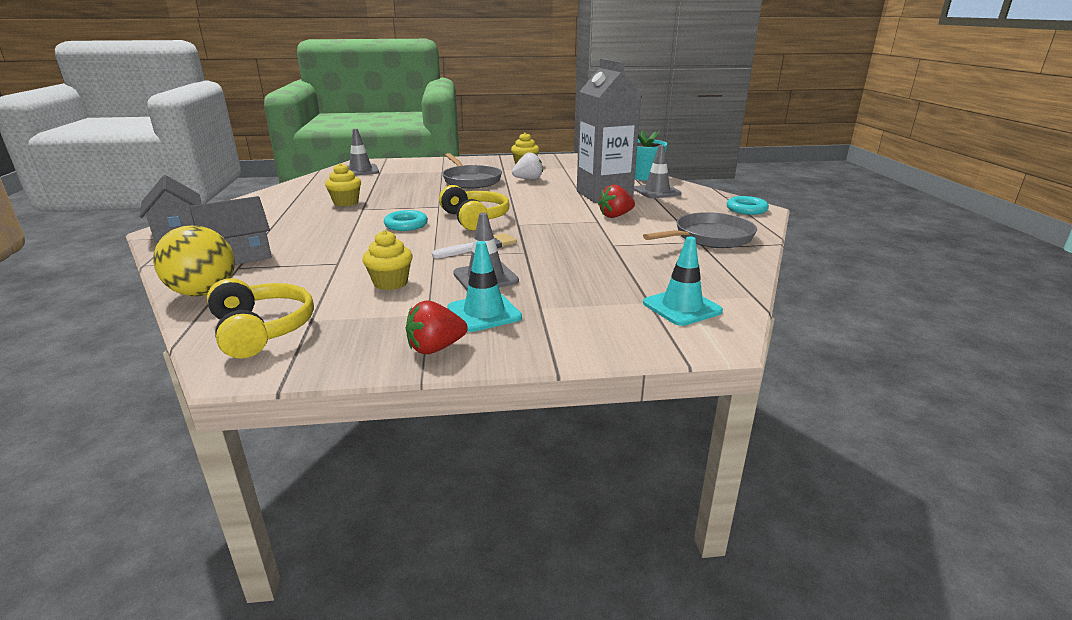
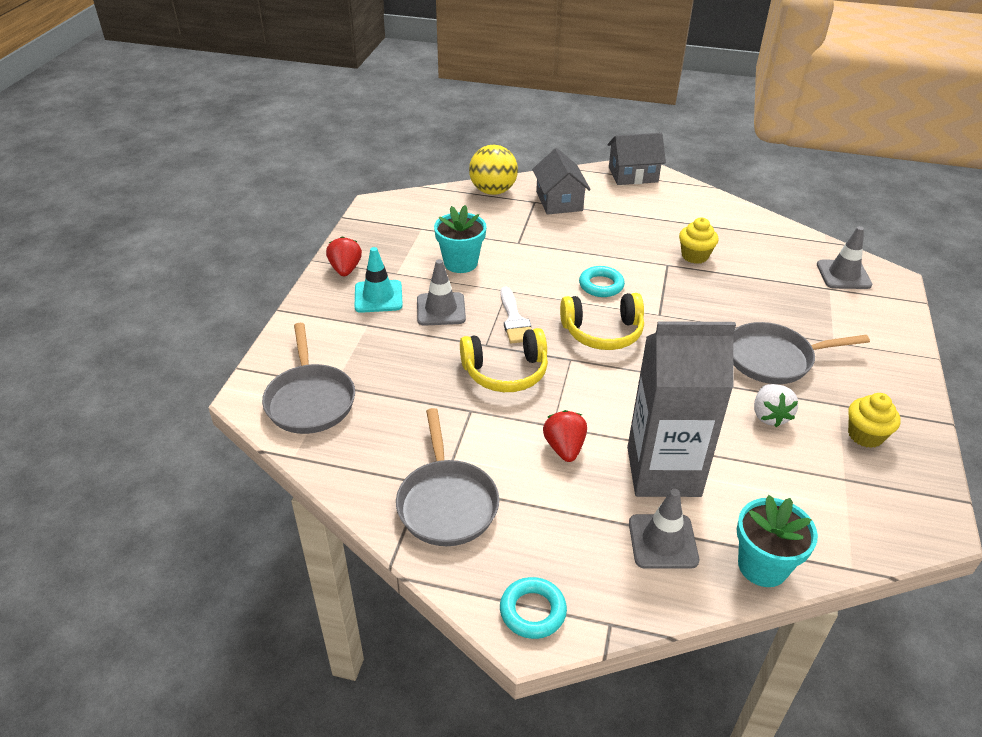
camera: 110 degrees right, 15 degrees up
(262, 330) = (419, 212): yellow headphones -> yellow headphones (505, 372)
(390, 283) = (460, 263): yellow cupcake -> turquoise flower pot
(682, 307) = (310, 400): turquoise traffic cone -> grey pan

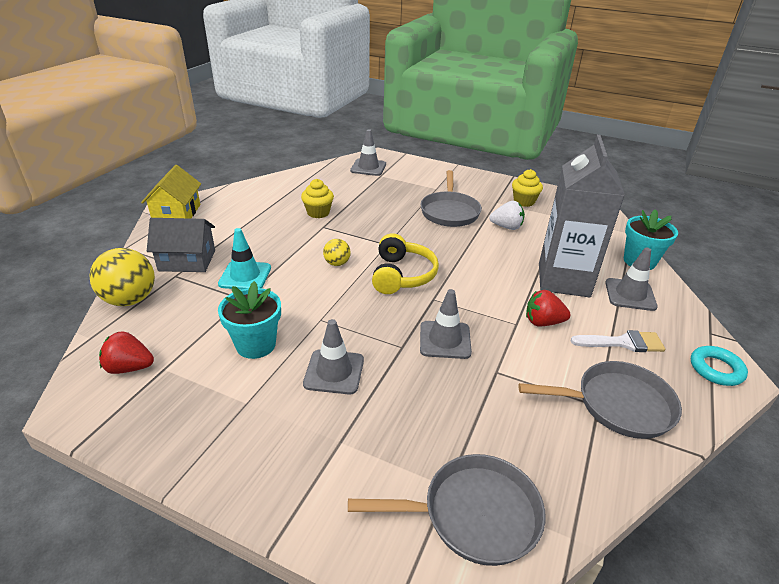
camera: 80 degrees left, 5 degrees down
(345, 269) = (211, 456): red strawberry -> red strawberry (129, 368)
(378, 297) = (288, 425): turquoise traffic cone -> turquoise traffic cone (245, 276)
(505, 372) = (445, 340): yellow headphones -> grey traffic cone
(514, 320) = (369, 322): white brush -> white brush (623, 343)
(601, 285) = (337, 263): turquoise ring -> yellow ball
(633, 175) = (177, 213): grey house -> yellow house

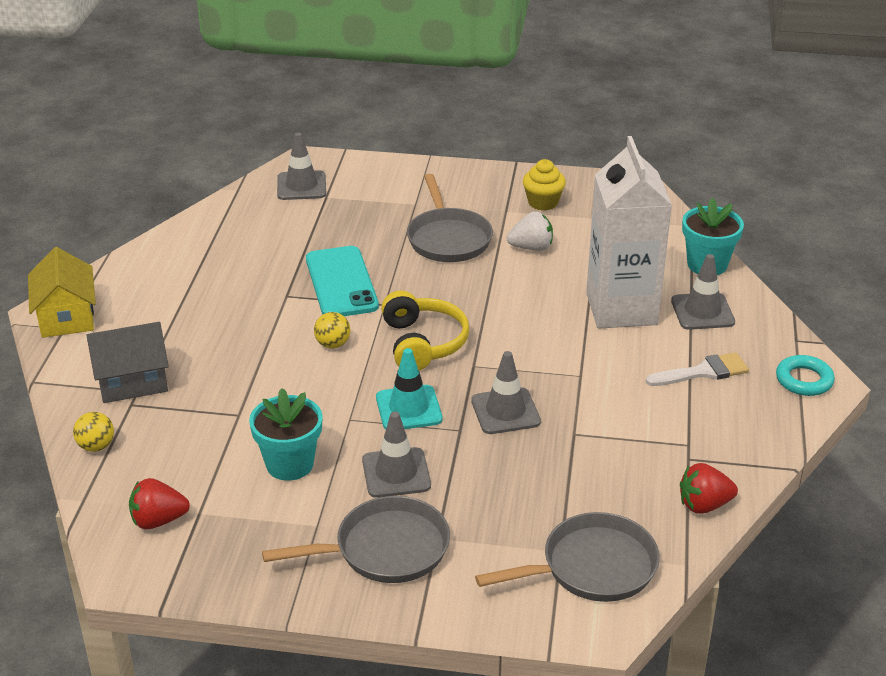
camera: 15 degrees left, 0 degrees up
(130, 300) = (96, 446): yellow ball -> yellow ball, size x0.53
(245, 276) = (223, 385): turquoise traffic cone -> turquoise traffic cone (408, 408)
(318, 213) = (268, 275): yellow cupcake -> none
(364, 225) = (341, 283): none -> turquoise phone
(543, 322) = (610, 367): red strawberry -> red strawberry (704, 505)
(563, 280) = (621, 309): grey carton -> white carton
(617, 405) = (707, 439): grey pan -> grey pan (384, 549)

